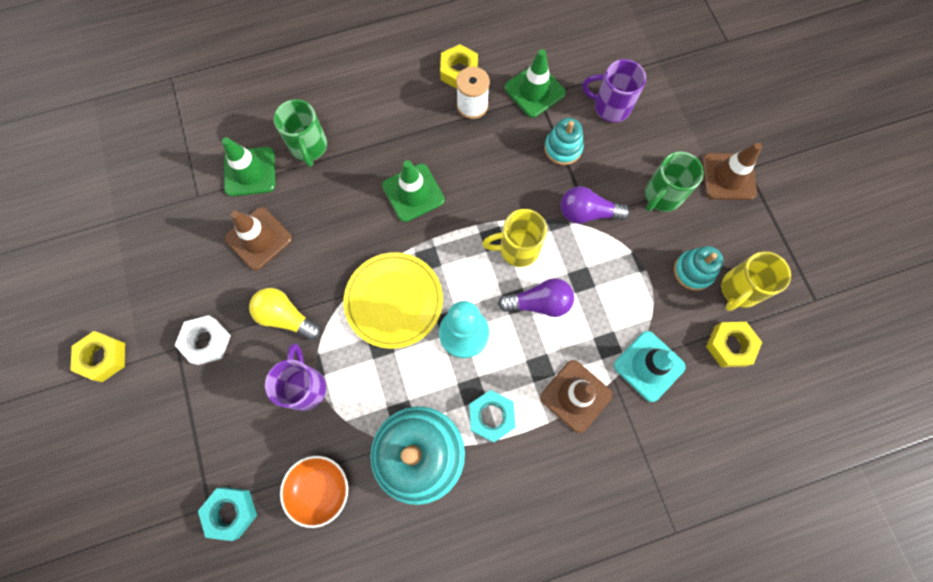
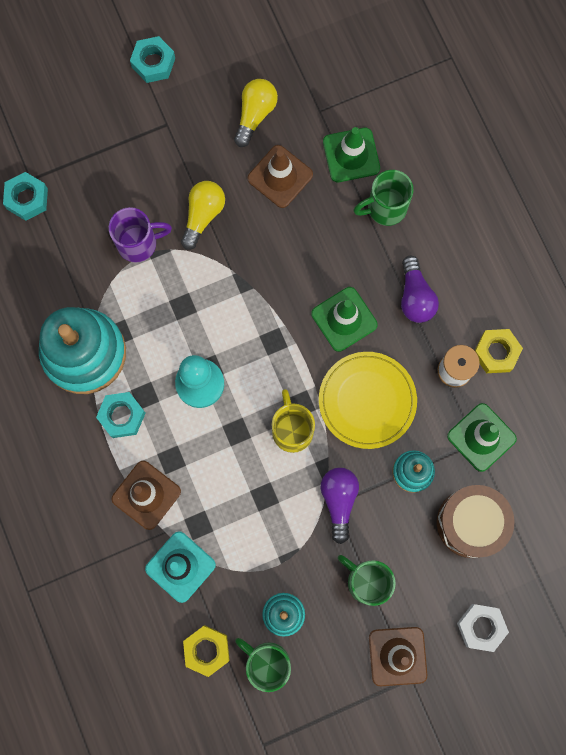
camera: 85 degrees right, 5 degrees up
(103, 357) = (153, 63): yellow nut -> turquoise nut
(188, 257) = (255, 115): none -> yellow light bulb
(206, 341) = (174, 148): white nut -> white nut (481, 627)
(320, 489) = (49, 270): orange bowl -> none
(394, 301) = (227, 313): yellow plate -> yellow plate (367, 401)
(539, 303) = (236, 455): purple light bulb -> purple light bulb (415, 297)
(610, 107) = (471, 523): purple mug -> brown drum
(739, 290) = (267, 662): yellow mug -> green mug

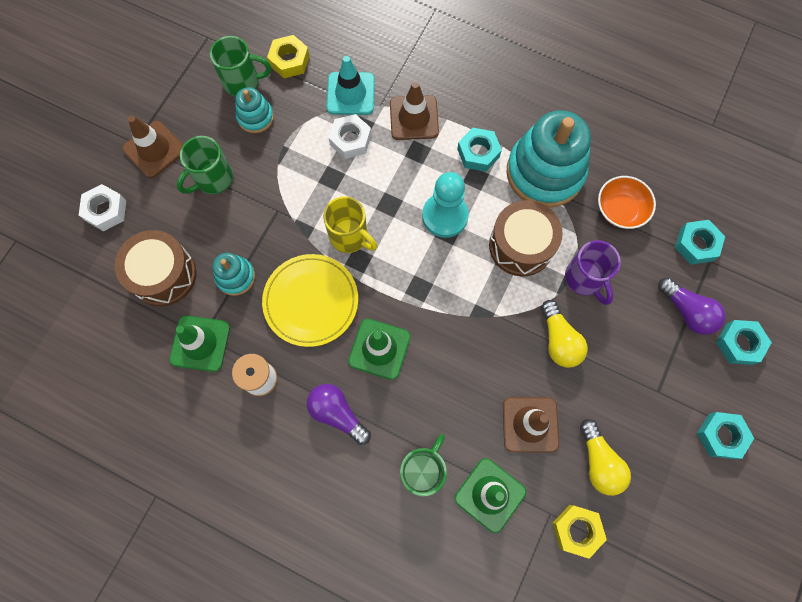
camera: 140 degrees right, 5 degrees down
(56, 273) = (620, 209): none -> orange bowl
(74, 107) = (739, 344): none -> turquoise nut
(139, 243) = (584, 279): purple mug -> purple mug turned 60 degrees counterclockwise
(162, 309) = (521, 245): none -> brown drum
(218, 519) = (350, 140): none -> white nut
(339, 501) = (275, 215): purple light bulb -> purple light bulb (687, 311)
(366, 581) = (213, 179): green mug -> green mug turned 135 degrees clockwise
(496, 352) = (236, 421): yellow nut -> yellow nut (576, 530)

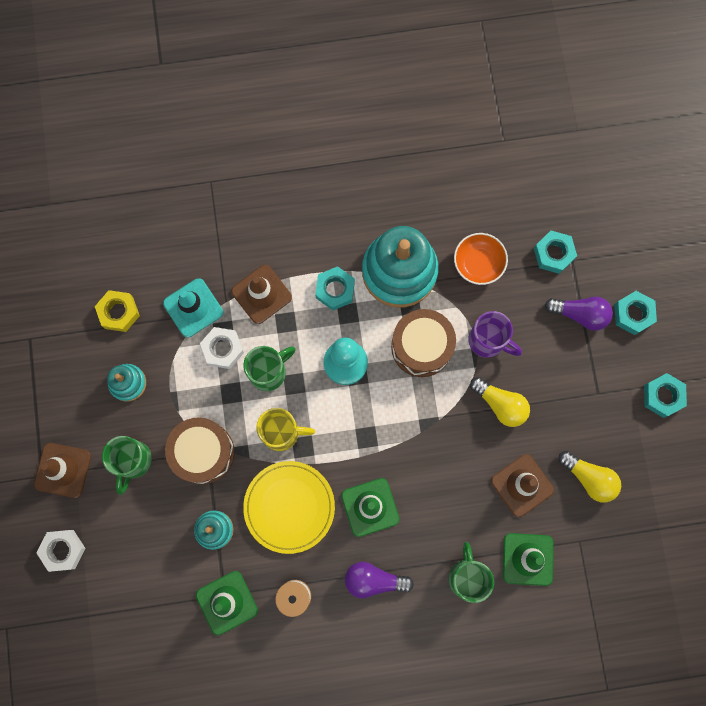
camera: 35 degrees left, 5 degrees up
(163, 275) = (154, 569): brown drum -> brown drum (203, 452)
(243, 82) = (93, 359): green mug -> green mug (269, 372)
(576, 530) = (605, 540): yellow nut -> none

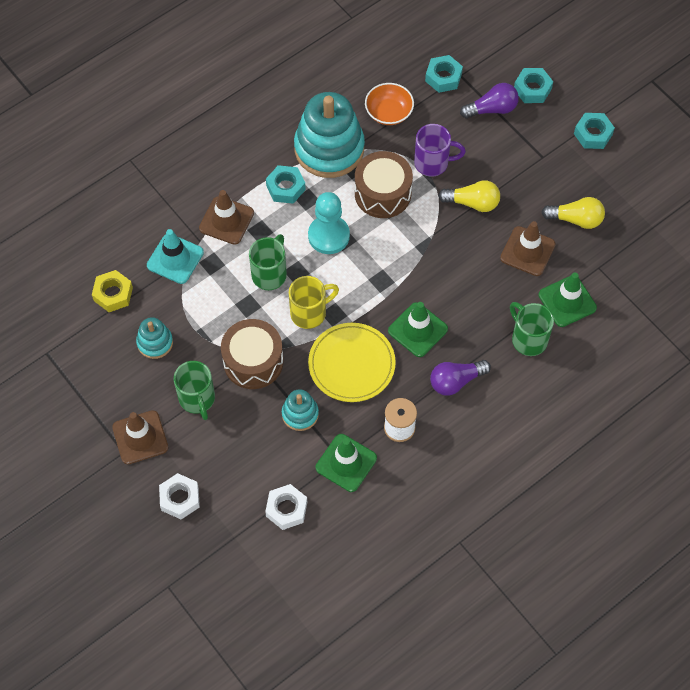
camera: 30 degrees left, 15 degrees down
(223, 349) = (220, 277): white nut -> white nut (286, 509)

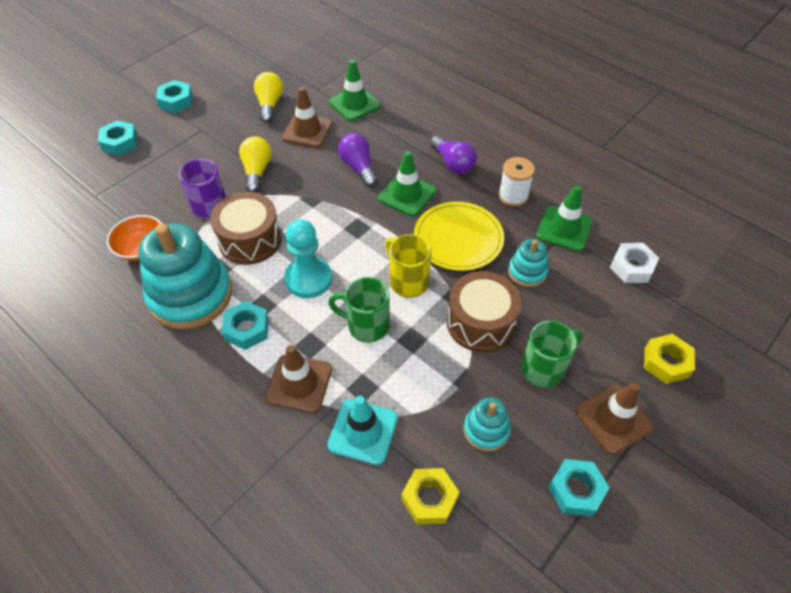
camera: 100 degrees left, 10 degrees down
(180, 498) = (666, 362): white nut -> yellow nut
(443, 77) = (97, 209): turquoise nut -> turquoise nut (576, 490)
(492, 109) = (143, 168): purple light bulb -> purple light bulb (358, 167)
(528, 339) = (397, 123): green mug -> none

